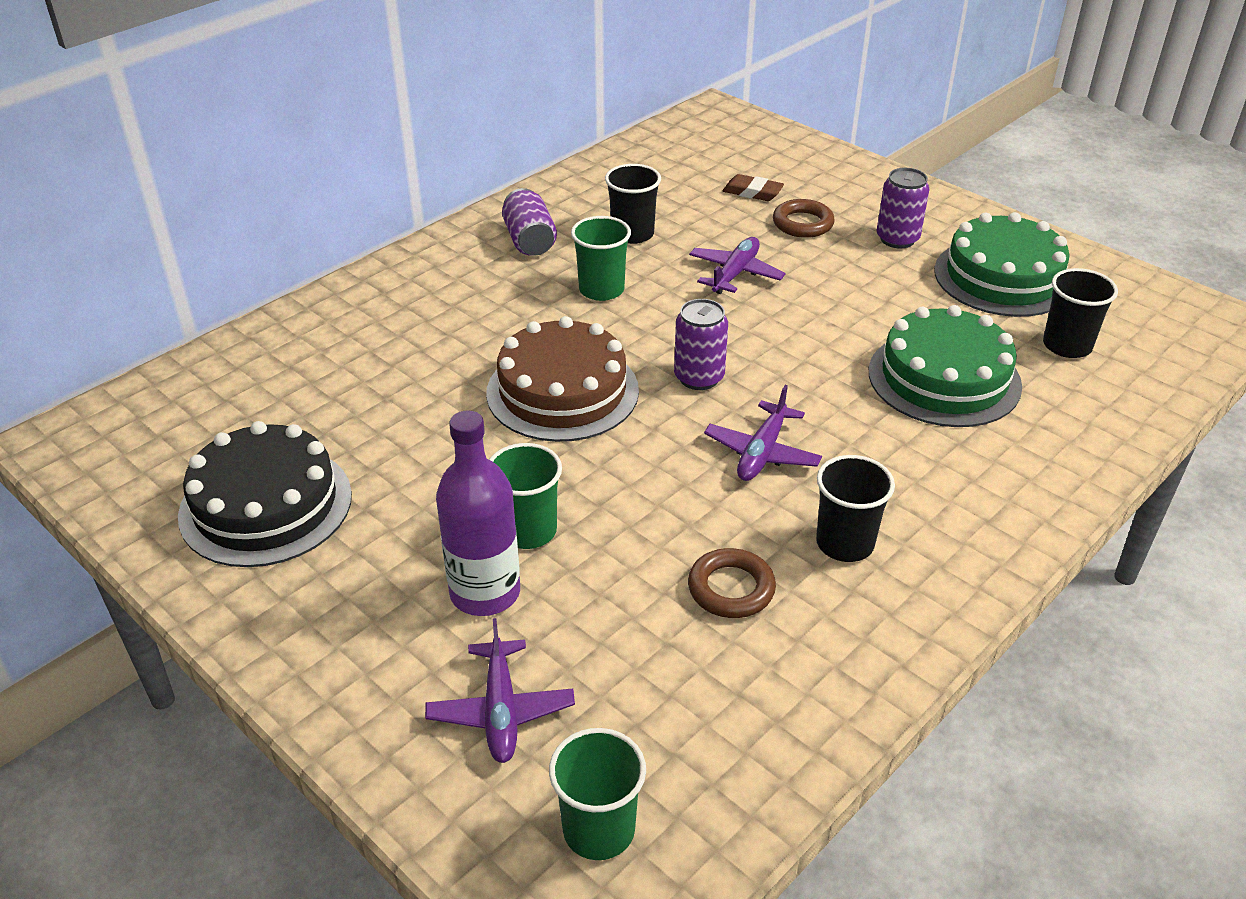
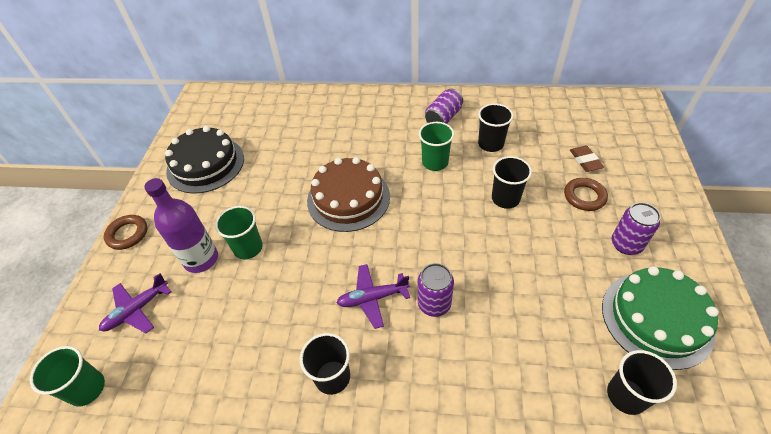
camera: 55 degrees right, 10 degrees up
(699, 377) = (406, 238): purple can -> purple can (434, 304)
(731, 589) = (263, 346): brown ring -> brown ring (128, 234)
(735, 273) = (505, 198): purple plane -> black cup
(944, 378) = (517, 344): green cake -> none

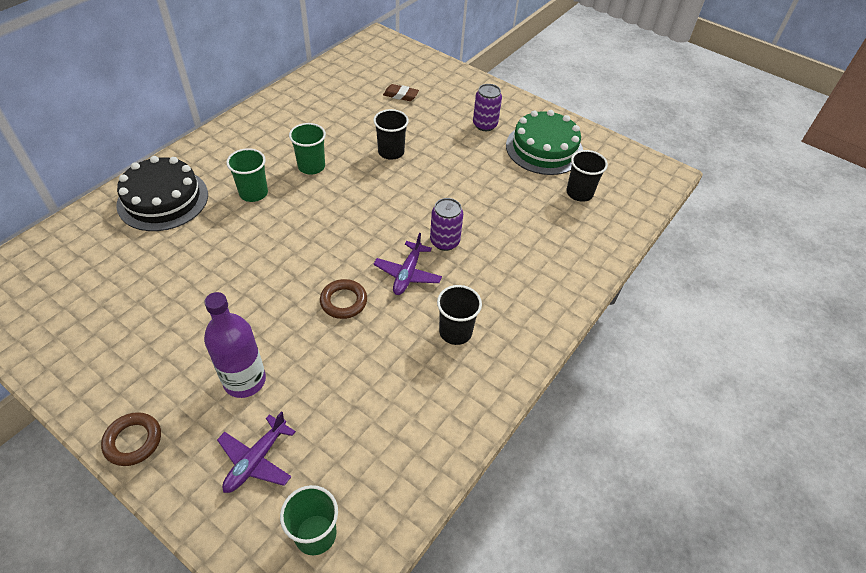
camera: 65 degrees left, 0 degrees up
(137, 310) = (256, 460): purple plane -> purple plane turned 45 degrees clockwise
(205, 164) = (106, 329): black cake -> black cake (163, 199)
(248, 248) = (270, 336): green cup -> green cup (253, 193)
(348, 198) = (289, 238): brown cake -> none
(443, 118) = (267, 133): purple can -> none
(490, 144) = (329, 127): black cup -> none
(584, 196) = (430, 116): brown ring -> brown ring (343, 301)

